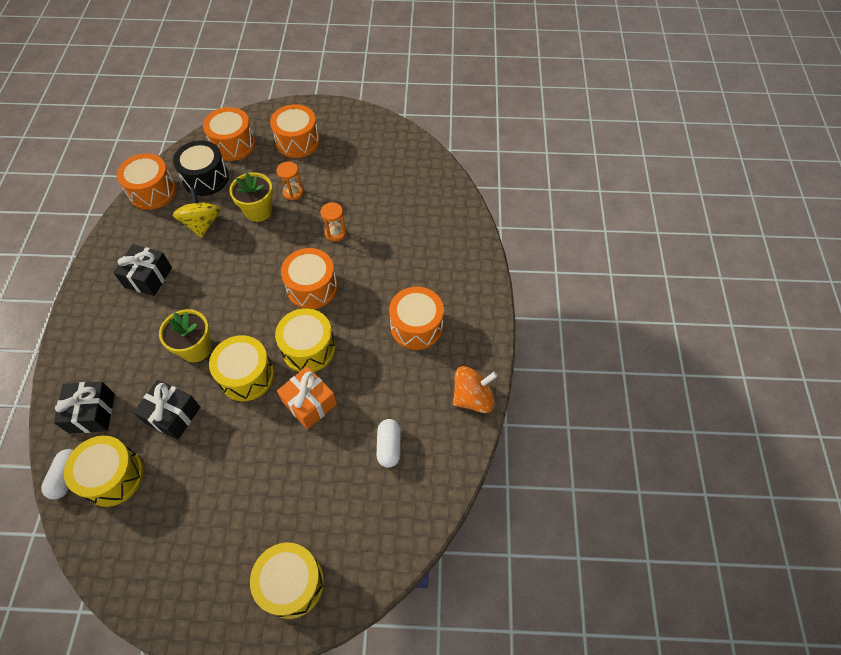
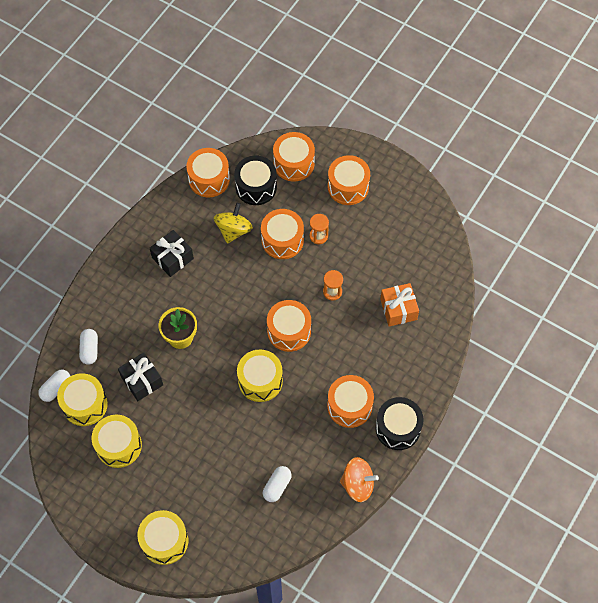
camera: 30 degrees right, 5 degrees up
(92, 413) = (89, 350): black gift -> white capsule
(246, 376) = (206, 378): yellow drum -> yellow drum (119, 445)
(258, 211) = (282, 240): yellow flower pot -> orange drum
(309, 403) = (239, 424): orange gift -> orange gift (398, 309)
(477, 323) = (398, 428): none -> black drum

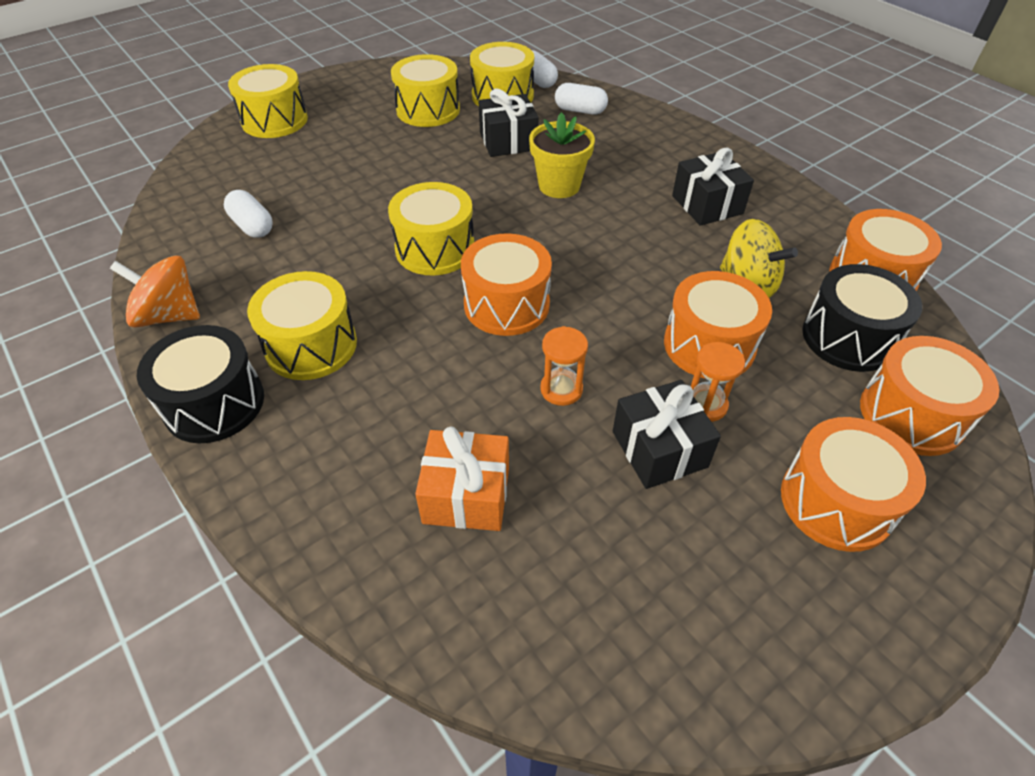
camera: 110 degrees right, 15 degrees down
(348, 248) = (659, 449): none -> black gift
(349, 406) = (311, 345): orange drum -> yellow drum
(358, 484) = (169, 315): orange spinning top -> orange spinning top turned 75 degrees clockwise

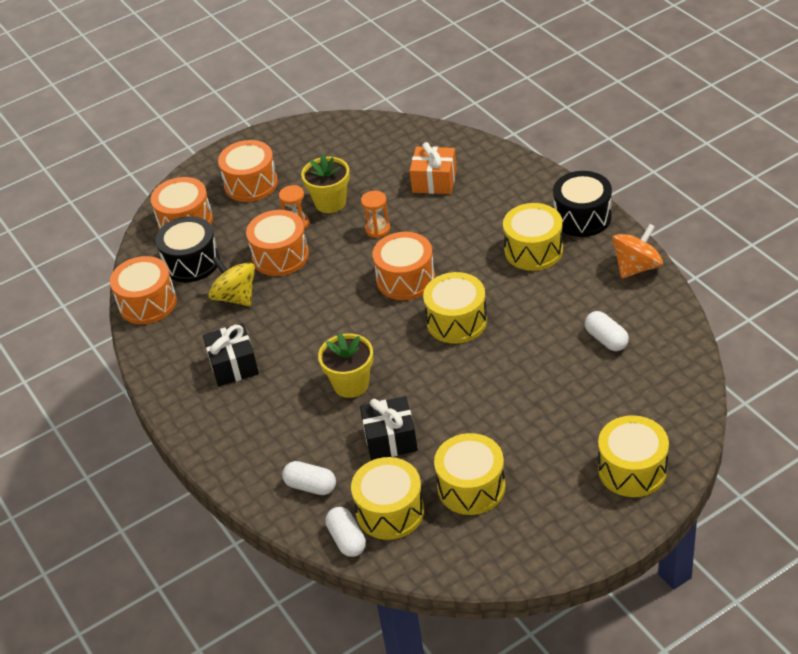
camera: 170 degrees left, 5 degrees down
(169, 315) = (636, 267): orange spinning top -> orange spinning top turned 60 degrees counterclockwise
(659, 449) = (330, 202): black gift -> yellow flower pot

